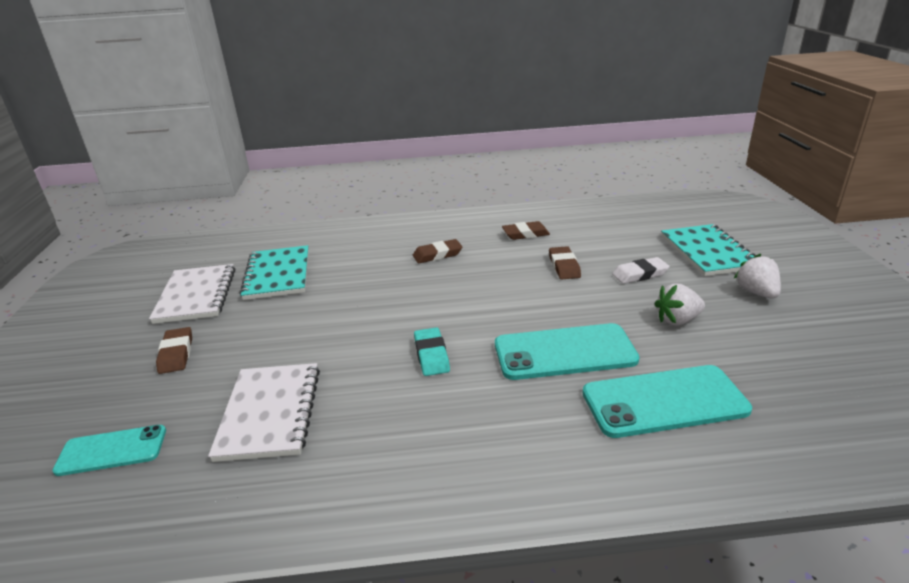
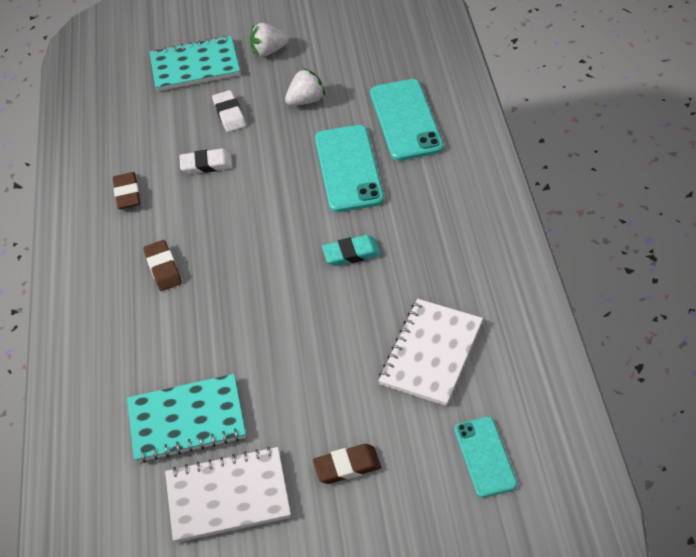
camera: 90 degrees left, 20 degrees up
(270, 413) = (431, 353): white notebook -> white notebook turned 60 degrees counterclockwise
(564, 266) = (206, 164): brown eraser -> white eraser
(677, 320) = (306, 100): white strawberry -> white strawberry turned 105 degrees counterclockwise

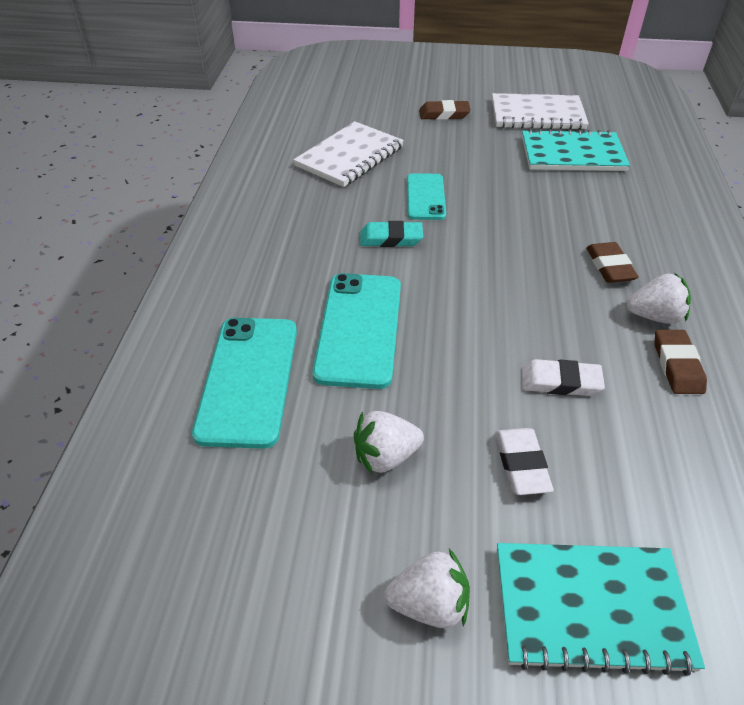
camera: 170 degrees left, 5 degrees down
(135, 228) = (654, 316): none -> white strawberry
(485, 457) = (341, 104): turquoise phone -> turquoise phone (425, 197)

